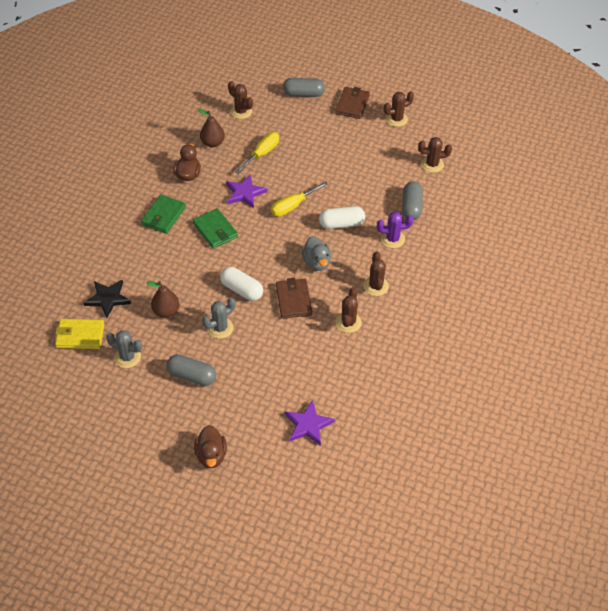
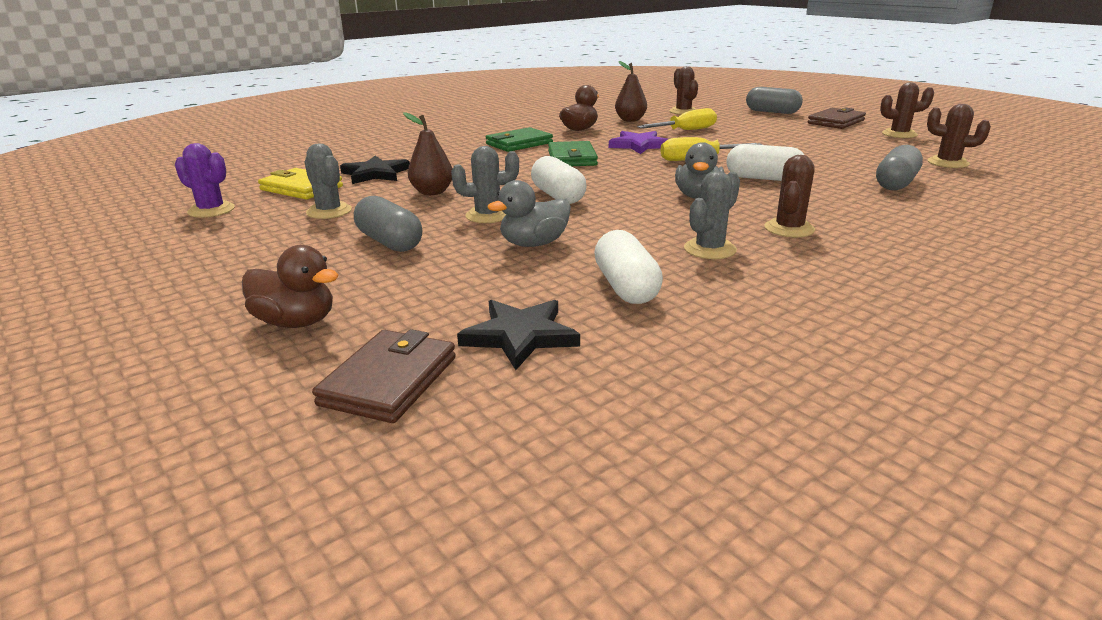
camera: 30 degrees right, 25 degrees down
(211, 455) = (296, 322): brown duck -> brown duck turned 90 degrees counterclockwise
(264, 349) = (534, 244): none -> grey duck
(293, 300) = (630, 215): brown wallet -> brown wallet (389, 380)
(308, 425) = (520, 336): purple star -> black star
(328, 372) = (626, 287): none -> white capsule
(348, 322) = (709, 249): brown cactus -> grey cactus
(392, 239) = (847, 199): purple cactus -> purple cactus (211, 210)

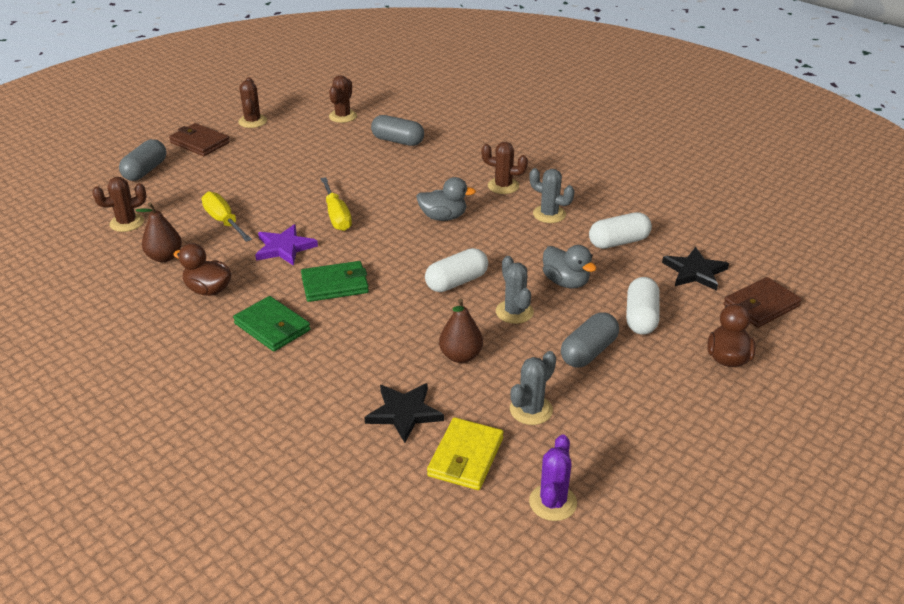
camera: 100 degrees left, 10 degrees up
(389, 380) = (761, 305): brown wallet -> brown wallet turned 45 degrees counterclockwise
(763, 178) = (392, 188): white capsule -> white capsule (641, 317)

